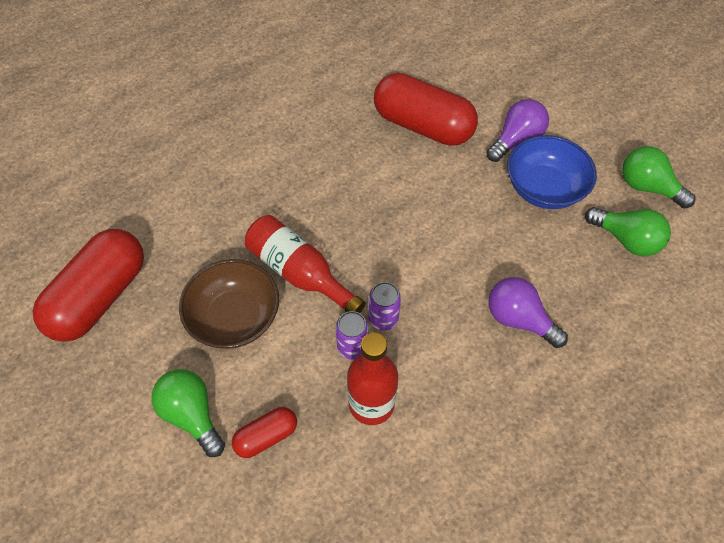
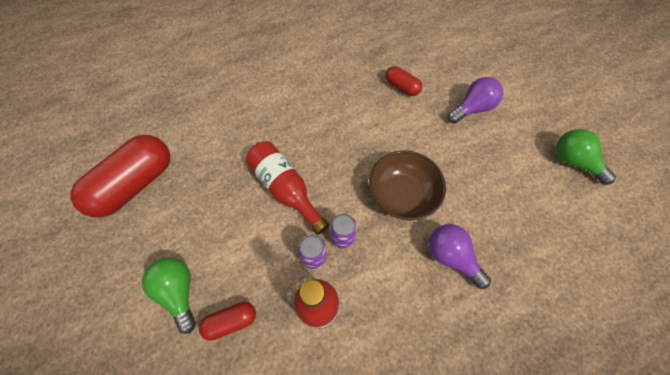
camera: 10 degrees right, 5 degrees up
(235, 317) = (229, 217): brown bowl -> brown bowl (402, 194)
(423, 126) = (401, 87): red capsule -> red capsule, size x0.48
(544, 188) = (488, 150): blue bowl -> none
(626, 240) = (550, 203): green light bulb -> none

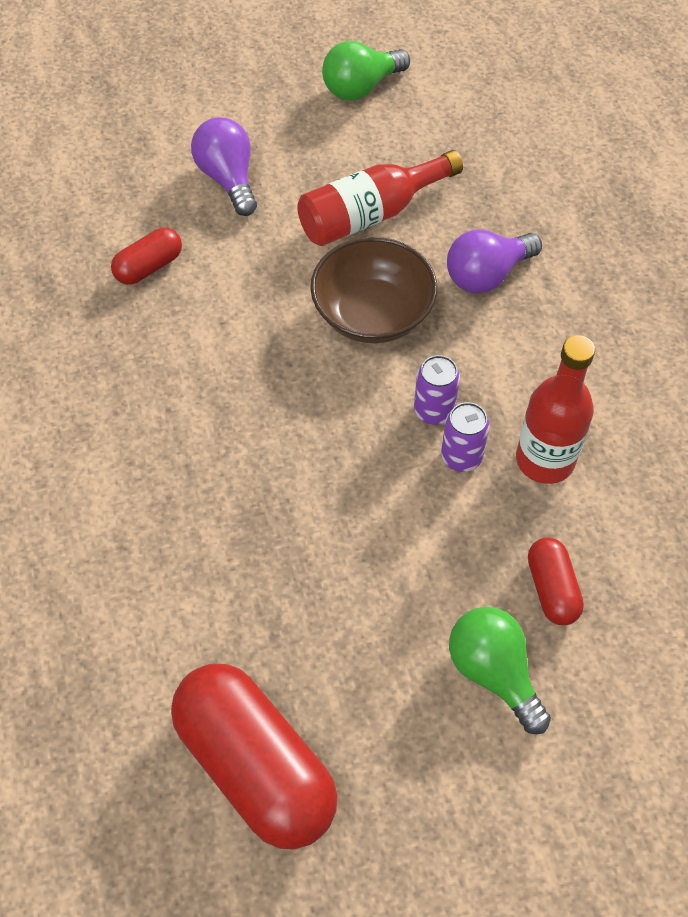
camera: 80 degrees left, 5 degrees down
(179, 292) = (494, 672): green light bulb -> green light bulb turned 75 degrees clockwise
(285, 189) = (326, 485): red bottle -> red bottle (371, 214)

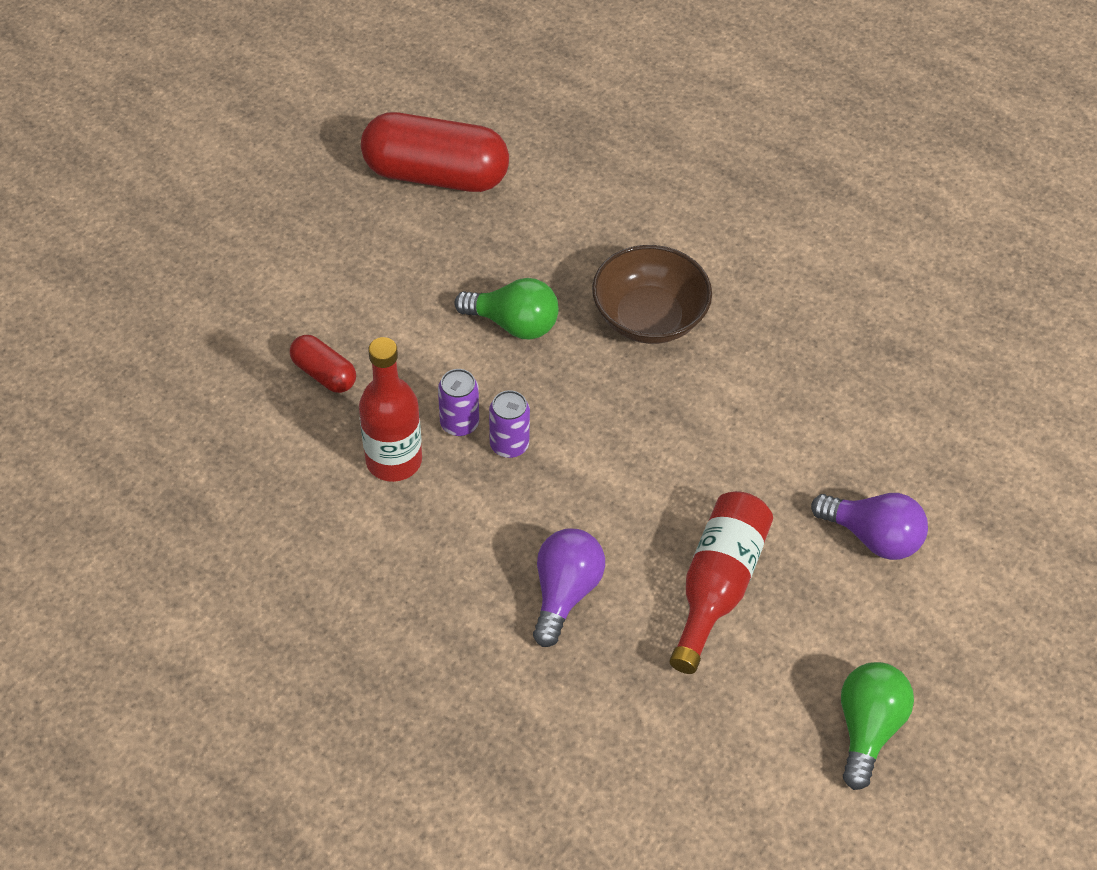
camera: 140 degrees right, 5 degrees down
(149, 267) = (840, 415): red capsule -> none
(372, 314) = (627, 492): brown bowl -> brown bowl (649, 317)
(494, 672) = (328, 302): green light bulb -> green light bulb (514, 324)

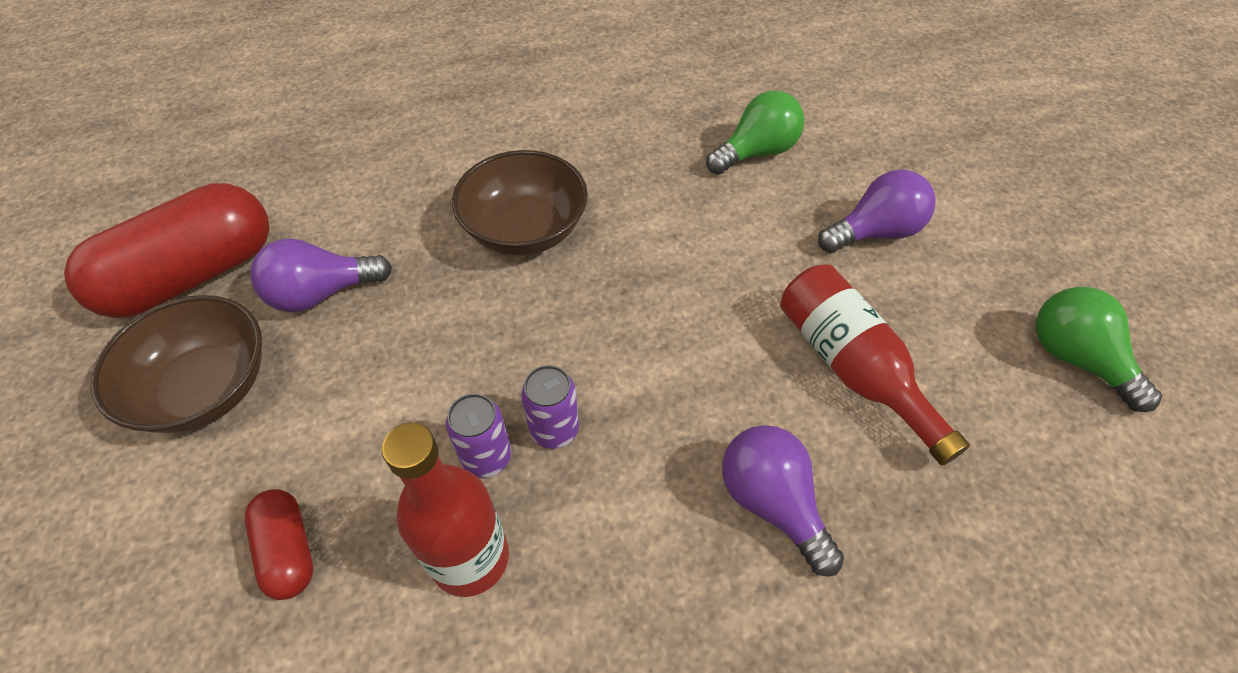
camera: 50 degrees left, 0 degrees up
(324, 374) = (288, 550): red capsule -> red capsule turned 75 degrees clockwise
(374, 252) = (206, 388): none -> brown bowl
(487, 250) = (322, 293): none -> purple light bulb
(514, 324) = (424, 329): green light bulb -> green light bulb (756, 152)

